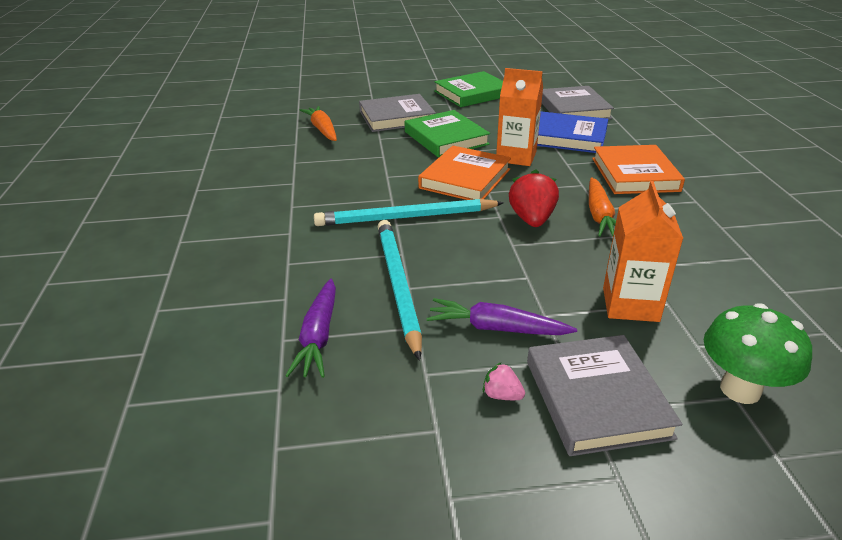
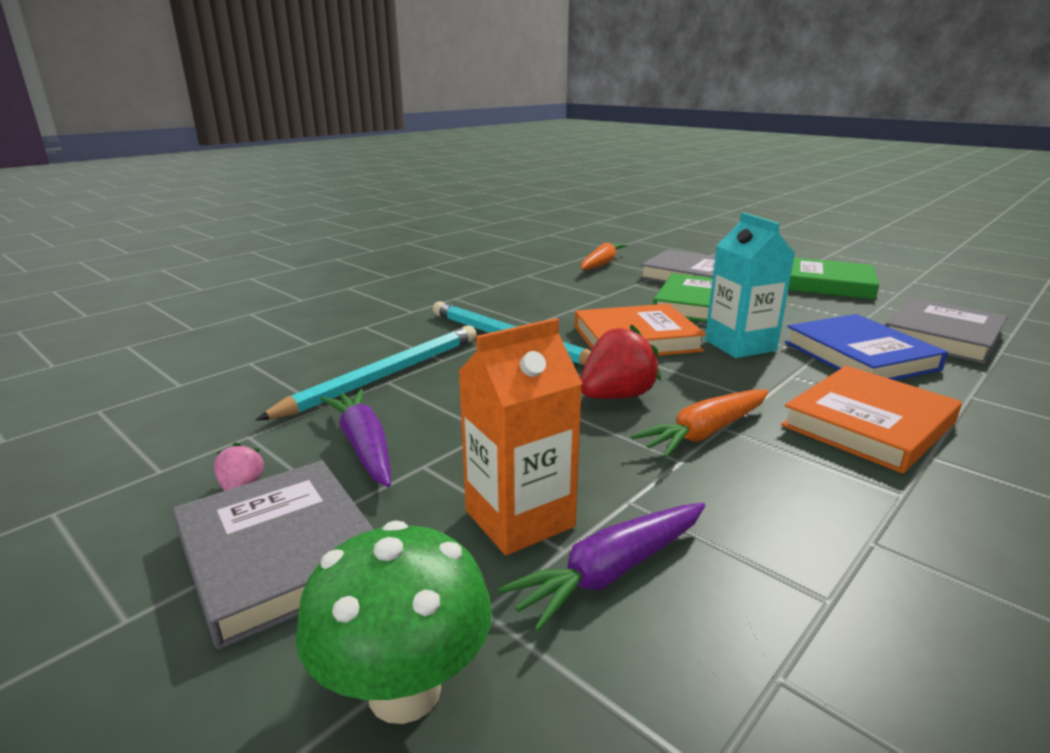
camera: 50 degrees right, 10 degrees down
(318, 336) = (267, 373): purple carrot -> purple carrot (611, 572)
(516, 157) = (740, 345): orange carton -> turquoise carton
(596, 398) = (280, 554): grey book -> grey book turned 75 degrees counterclockwise

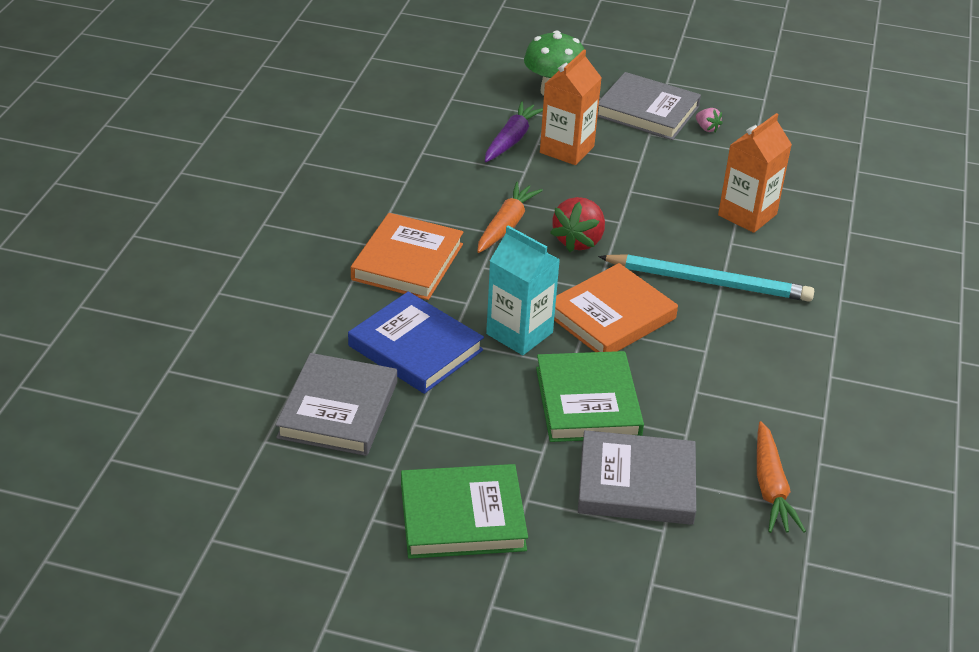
camera: 150 degrees right, 15 degrees up
(364, 446) = (684, 163): purple carrot -> none
(384, 376) = (747, 215): turquoise pencil -> orange carton

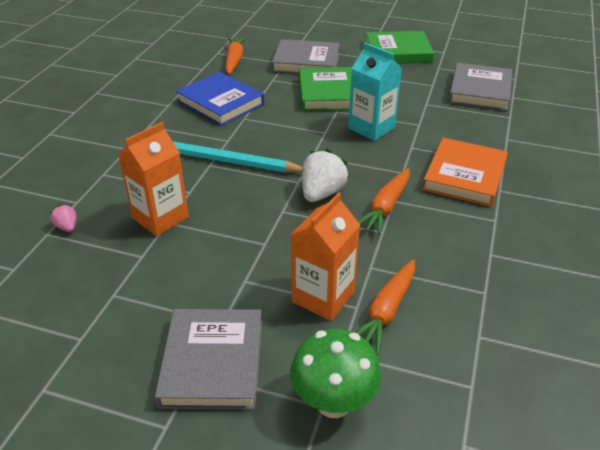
camera: 175 degrees left, 0 degrees up
(415, 348) = (442, 120): blue book -> blue book (220, 102)
(511, 139) = (386, 311): purple carrot -> orange carrot
(579, 241) = (322, 193): red strawberry -> white strawberry
(611, 316) = (305, 138): orange book -> none
(647, 111) = (212, 362): grey book -> grey book turned 60 degrees clockwise
(707, 128) = (148, 332): pink strawberry -> pink strawberry (67, 227)

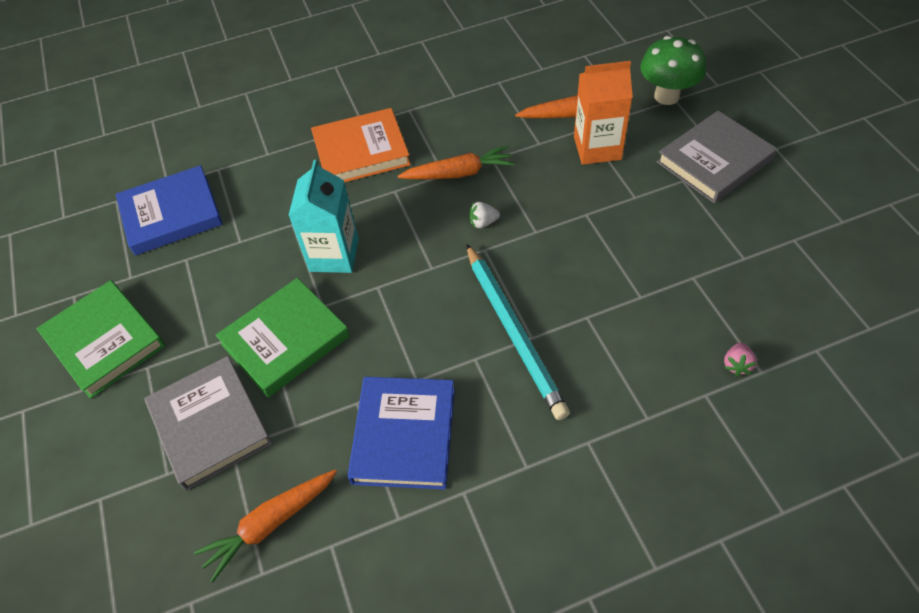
camera: 125 degrees left, 15 degrees up
(160, 218) = (642, 306): orange carton -> none
(322, 193) = (483, 222): white strawberry -> white strawberry, size x0.51
(479, 91) = (171, 214): grey book -> blue book

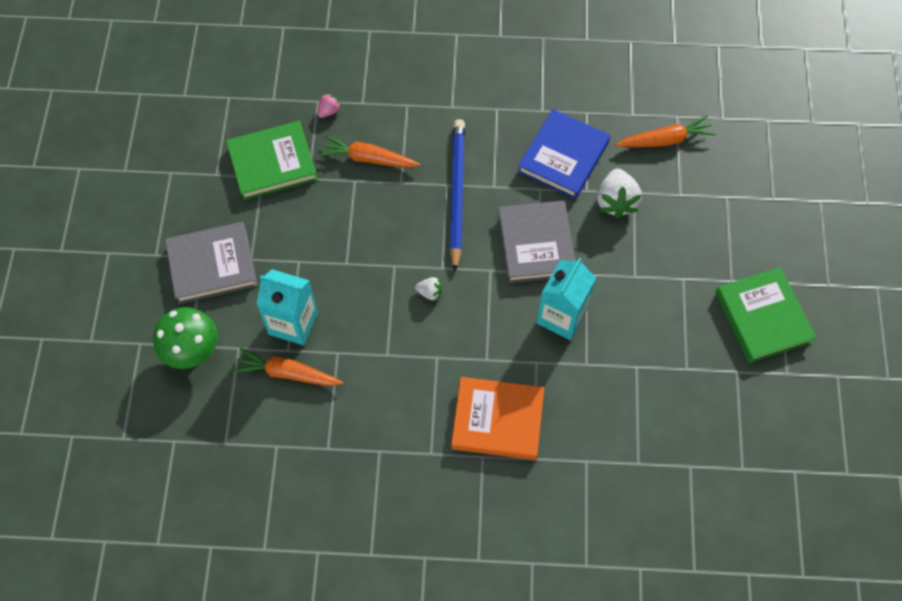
camera: 160 degrees left, 10 degrees up
(171, 214) = (691, 426): blue book -> none
(210, 425) = (691, 217): grey book -> grey book (536, 244)
(285, 340) = (622, 258): green book -> green book (272, 163)
(314, 404) = (616, 201): none -> white strawberry
(459, 173) = (423, 352): orange carrot -> orange carrot (368, 159)
(514, 332) = (456, 193): turquoise pencil -> blue pencil
(597, 148) = (293, 323): orange carton -> turquoise carton

